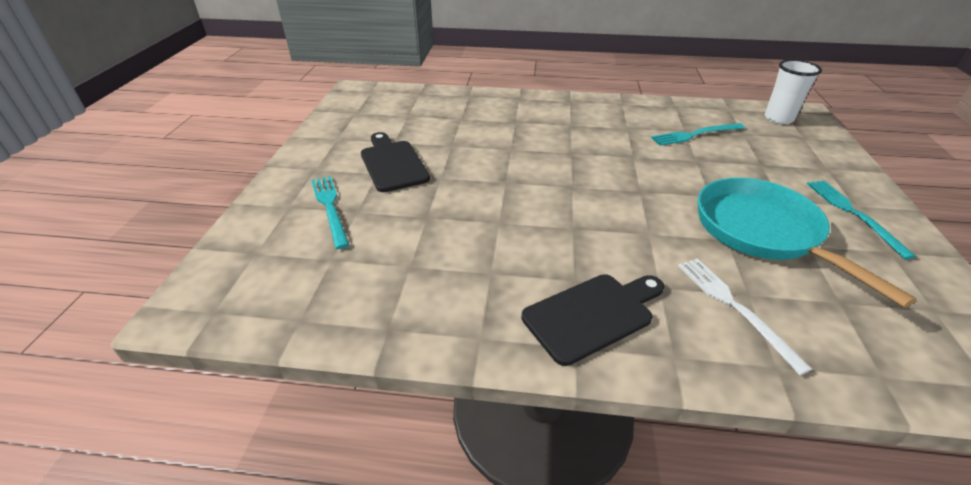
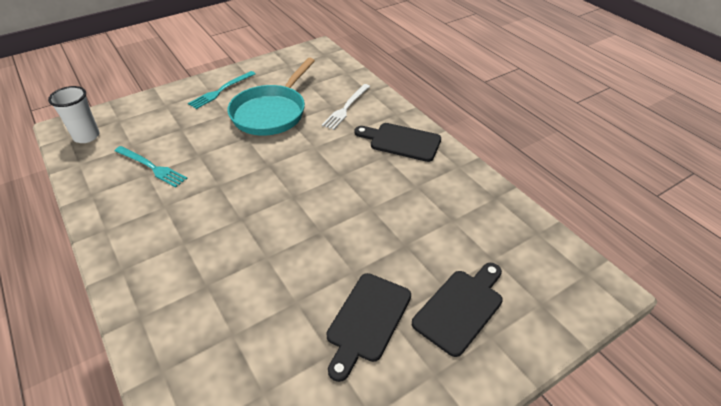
camera: 130 degrees left, 5 degrees up
(330, 208) = (461, 308): turquoise fork -> black cutting board

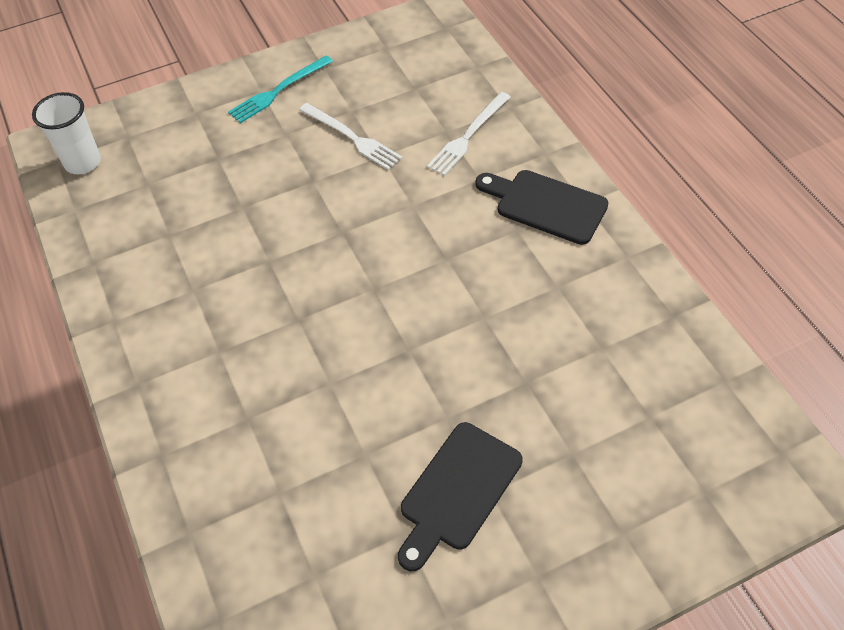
camera: 10 degrees right, 10 degrees up
(151, 167) = (175, 223): turquoise fork -> none
(271, 112) = (352, 137): turquoise pan -> white fork
(461, 308) = (589, 486): black cutting board -> none

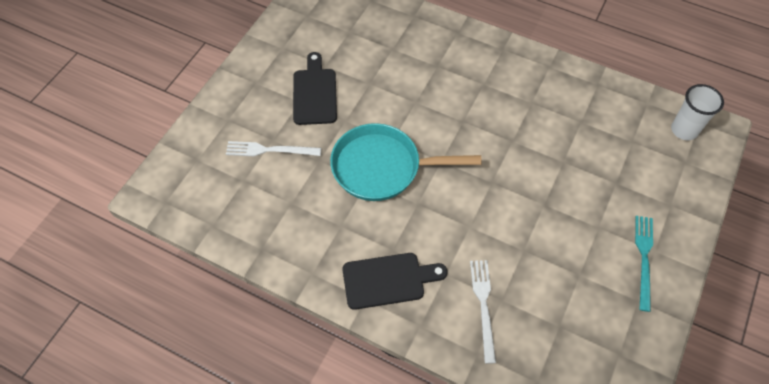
camera: 140 degrees right, 5 degrees up
(352, 137) = (555, 252): white fork -> white fork (269, 150)
(451, 323) = (382, 167): none -> turquoise pan

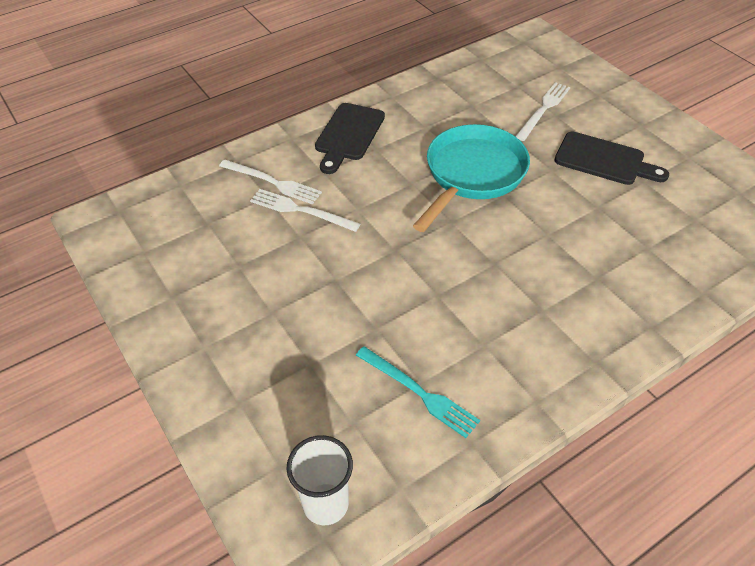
camera: 120 degrees right, 10 degrees down
(499, 265) = (300, 210): none -> white fork
(643, 258) = (205, 330): turquoise fork -> turquoise fork (419, 392)

